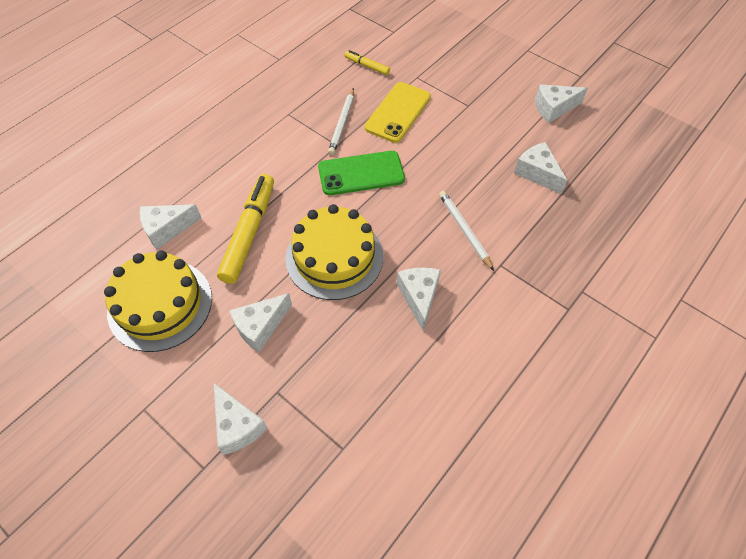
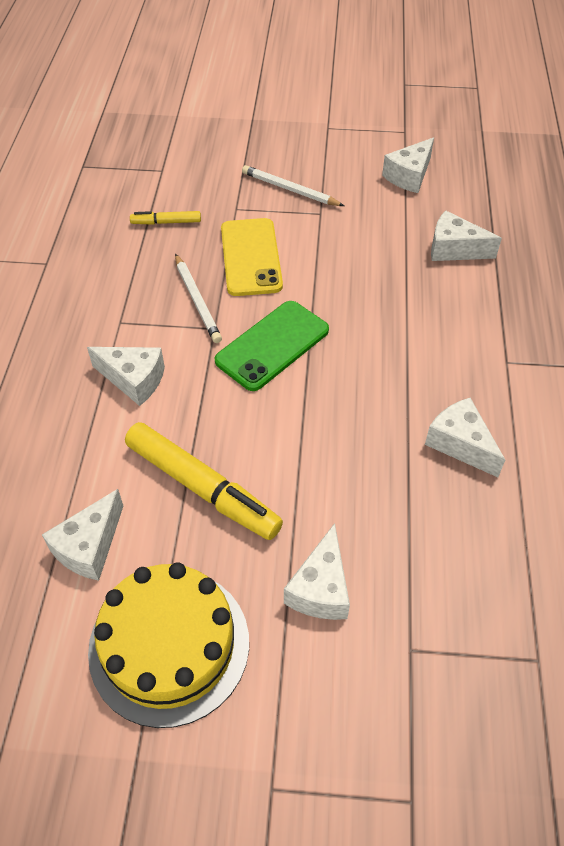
camera: 35 degrees left, 5 degrees down
(237, 425) = (403, 721): white cheese -> white cheese (134, 380)
(249, 233) = (202, 487): yellow marker -> yellow marker turned 150 degrees clockwise
(334, 257) = (330, 456): yellow cake -> none
(464, 230) = (439, 346): white pencil -> white pencil (290, 189)

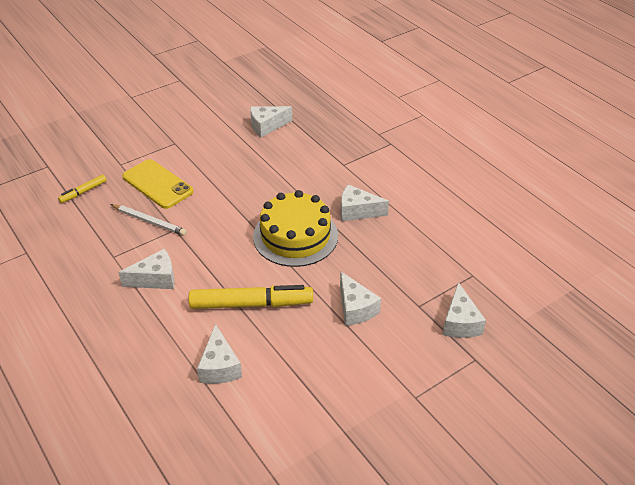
camera: 40 degrees left, 10 degrees down
(169, 645) = (309, 378): yellow cake -> yellow cake (295, 236)
(272, 345) = (217, 220): green phone -> none
(290, 189) = (143, 139): white pencil -> none
(409, 176) = (206, 101): white cheese -> white cheese (460, 322)

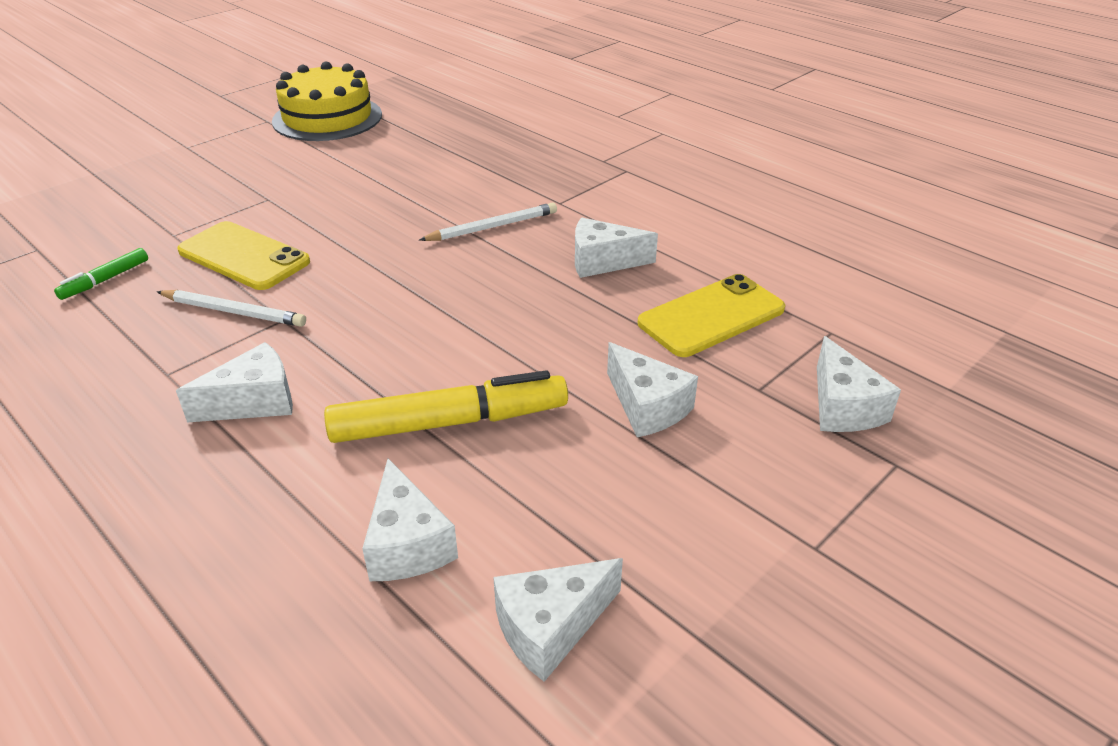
camera: 10 degrees left, 5 degrees down
(83, 192) = (105, 280): yellow marker -> green marker
(267, 126) = (421, 165): white cheese -> white cheese (551, 627)
(295, 236) = (506, 307): yellow cake -> yellow cake (327, 118)
(300, 179) = (493, 227): none -> white pencil
(408, 256) = (711, 316): none -> yellow phone

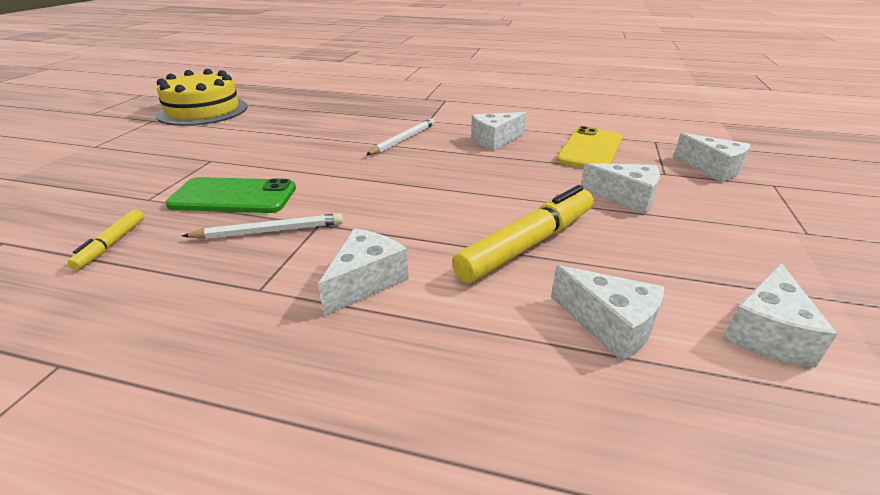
camera: 30 degrees left, 5 degrees down
(105, 280) = (111, 244): green marker -> yellow marker
(244, 256) = (233, 196): yellow phone -> green phone

